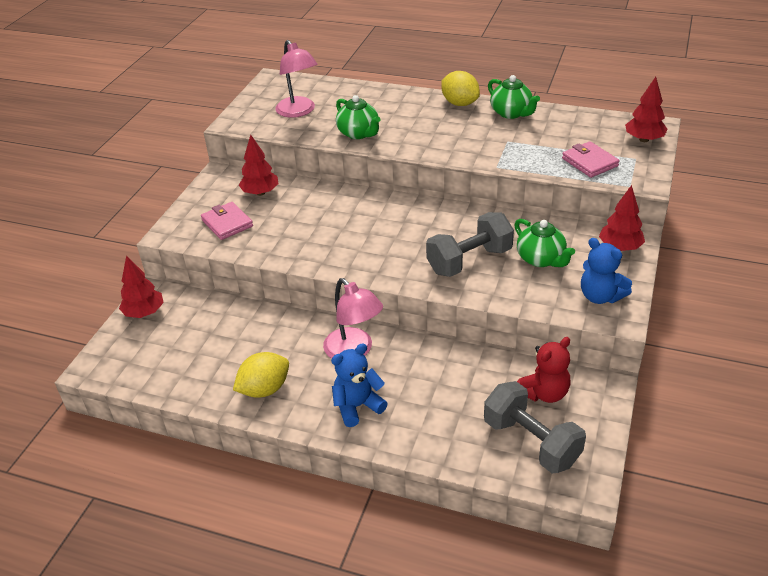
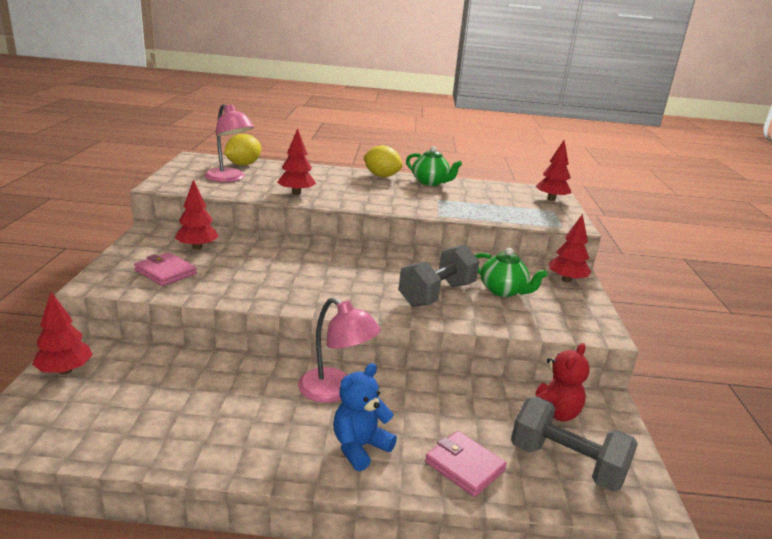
camera: 20 degrees left, 15 degrees down
(264, 389) = (239, 440): yellow lemon -> yellow lemon (243, 164)
(359, 133) = (296, 193): green teapot -> red tree
(589, 162) = (518, 212): pink wallet -> pink wallet (464, 466)
(600, 296) = (574, 317): blue teddy bear -> none

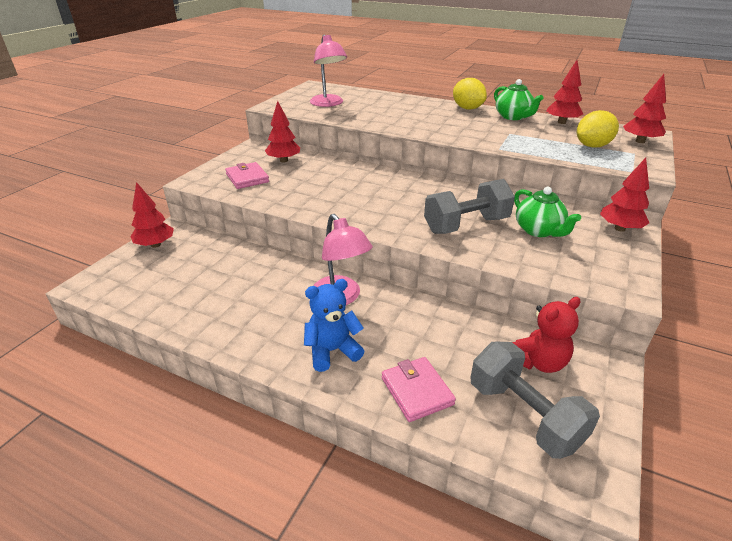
camera: 25 degrees right, 10 degrees up
(243, 164) = (349, 93): yellow lemon -> yellow lemon (592, 146)
(296, 193) = (376, 119): red tree -> red tree (561, 122)

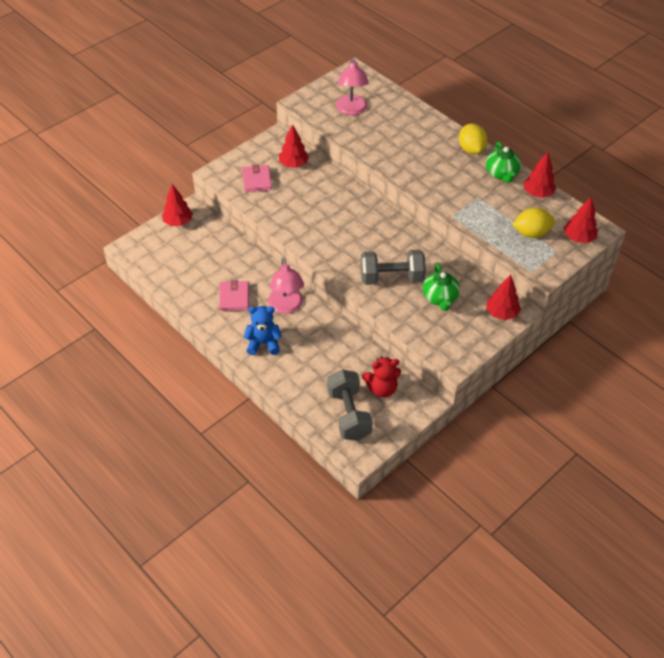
camera: 20 degrees right, 15 degrees up
(416, 391) = (298, 383): pink wallet -> pink wallet (234, 297)

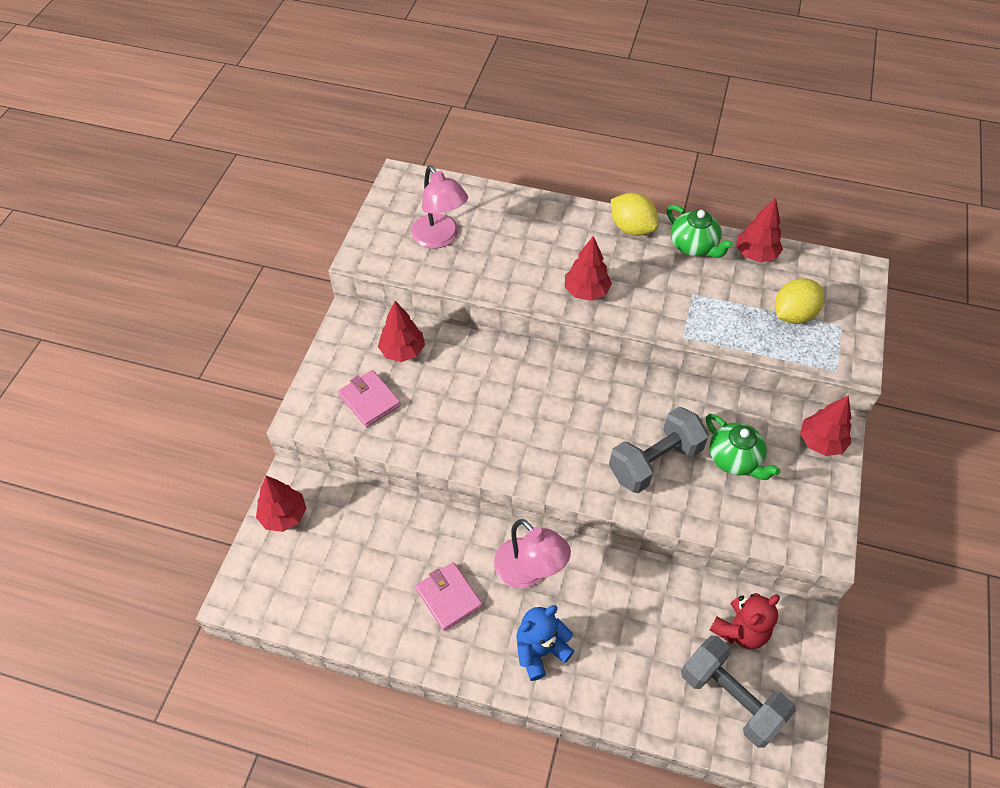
camera: 30 degrees left, 5 degrees up
(578, 238) = (849, 294): red tree -> red tree (586, 291)

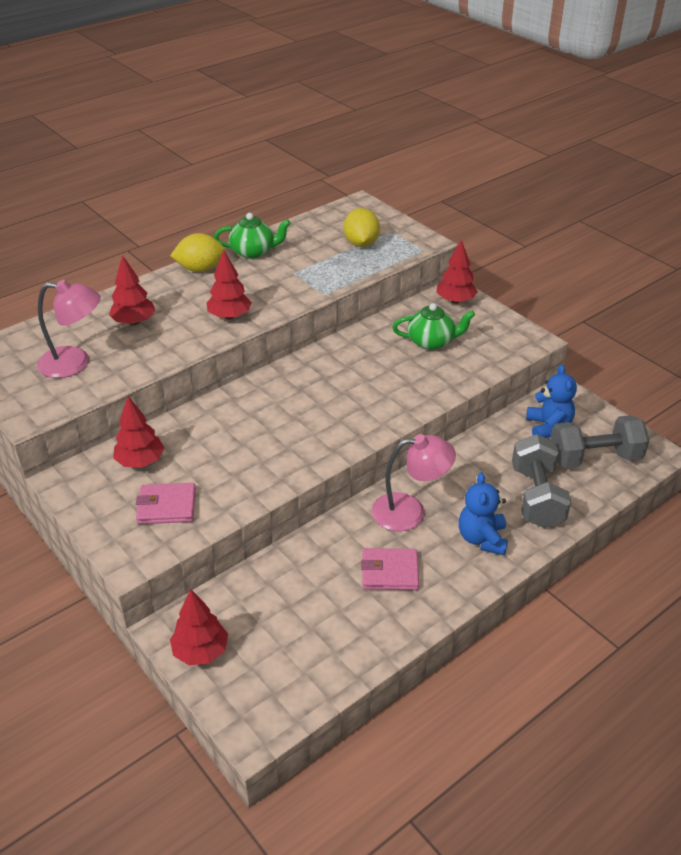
camera: 55 degrees left, 15 degrees down
(654, 461) = (396, 378): grey dumbbell -> grey dumbbell (536, 497)
(740, 630) = (548, 427): red teddy bear -> blue teddy bear
(755, 254) = (294, 232): red tree -> red tree (134, 322)

